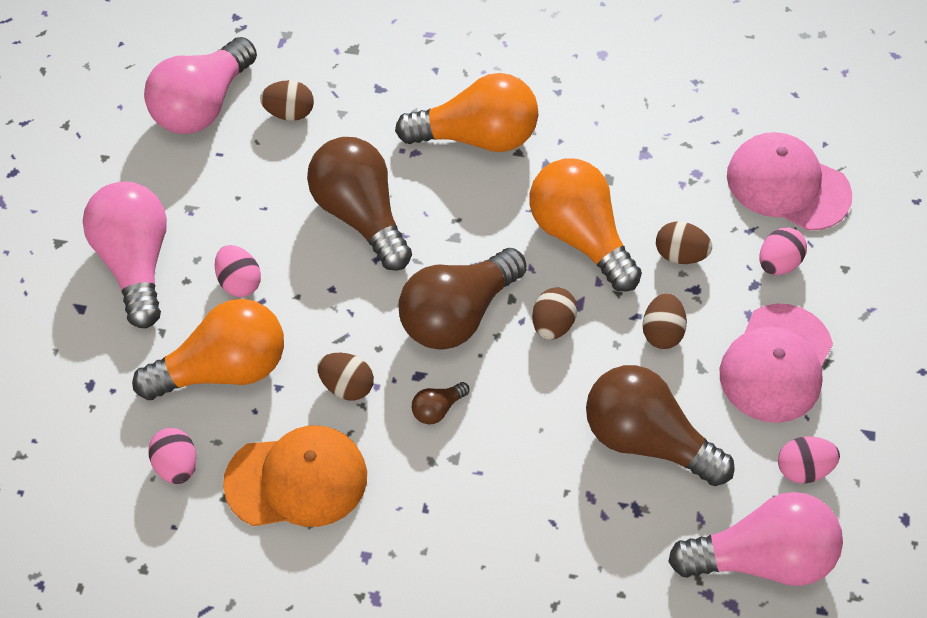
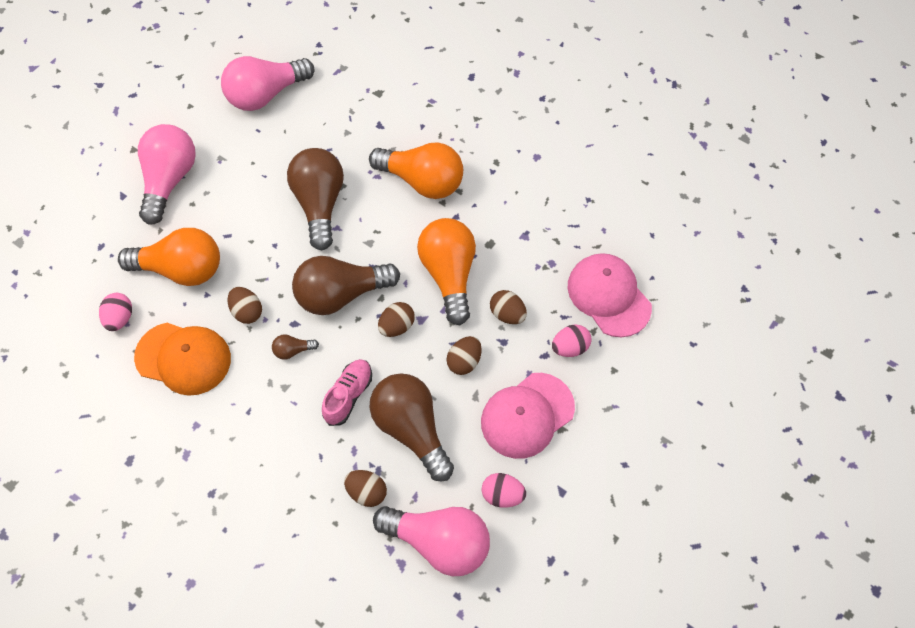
camera: 25 degrees right, 5 degrees up
(239, 282) = (222, 217): pink egg -> none
(289, 113) = (315, 120): brown egg -> brown egg (367, 492)
(543, 433) = (348, 395): none -> pink shoe

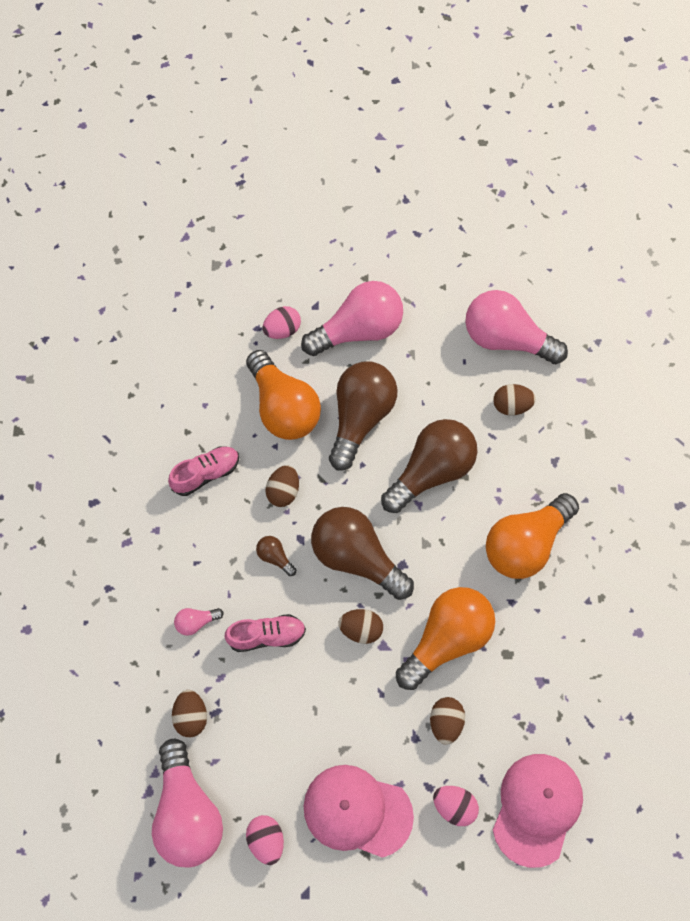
camera: 55 degrees right, 5 degrees up
(120, 318) = (206, 396): pink egg -> pink egg (282, 330)
(183, 358) = (206, 474): orange cap -> pink shoe
(296, 441) = (196, 622): none -> pink light bulb
(412, 429) = (273, 714): brown light bulb -> brown light bulb (360, 418)
(422, 181) = (525, 544): orange light bulb -> orange light bulb turned 60 degrees clockwise
(464, 361) = (369, 715): brown egg -> brown egg (511, 406)

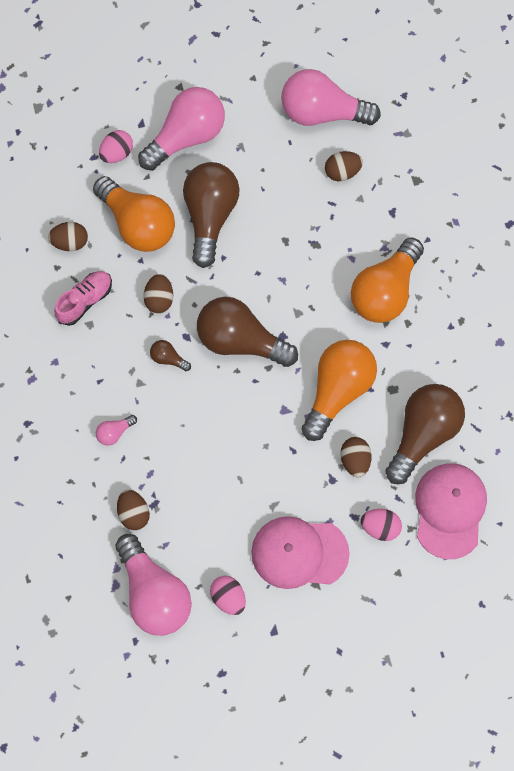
camera: 15 degrees left, 5 degrees up
(266, 635) = (180, 427): pink shoe -> none
(361, 629) = (261, 401): brown egg -> brown egg (70, 242)
(431, 471) = (286, 248): brown light bulb -> brown light bulb (422, 433)

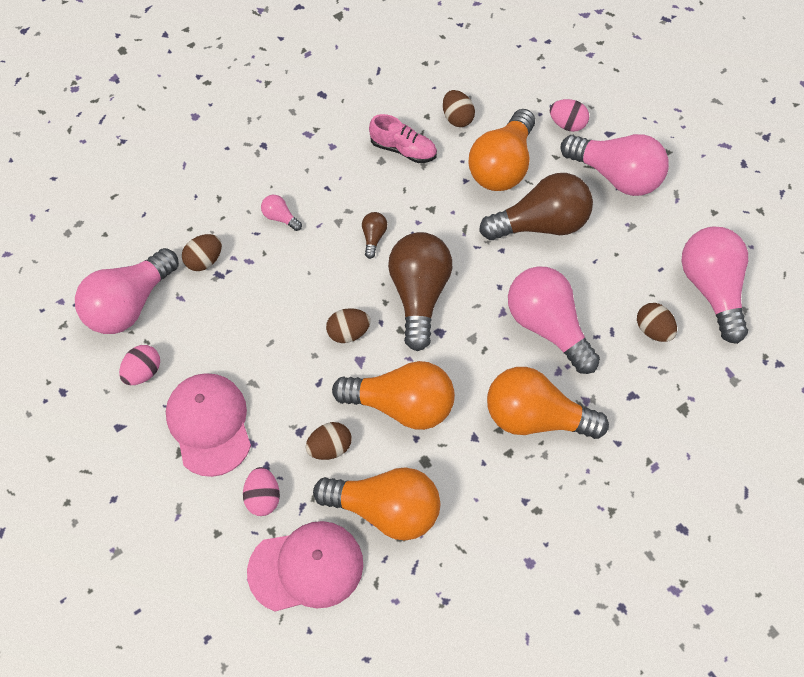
camera: 70 degrees right, 10 degrees down
(159, 299) = (432, 209): brown egg -> brown egg (348, 332)
(308, 250) = (547, 326): none -> pink light bulb
(422, 433) = (385, 509): brown light bulb -> orange light bulb

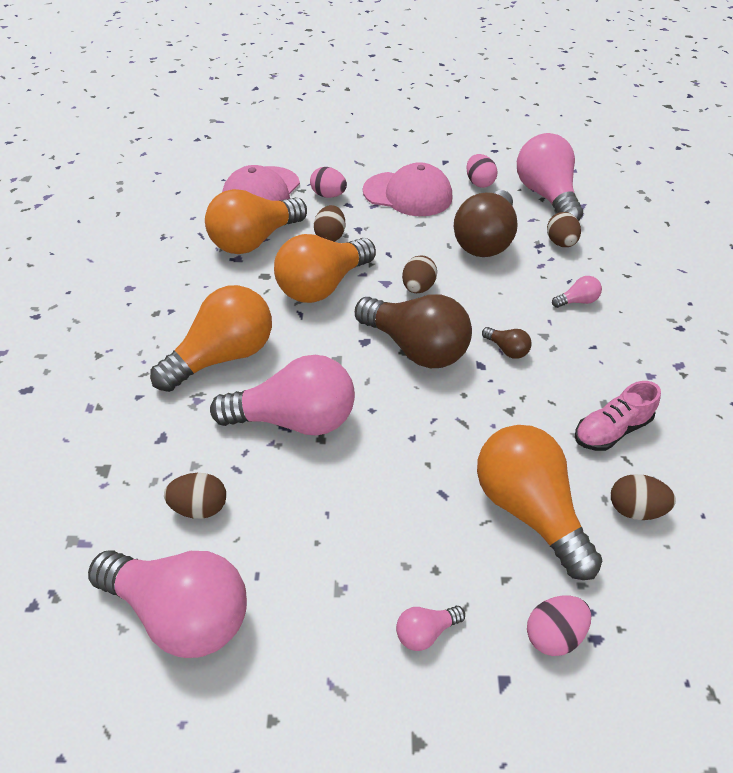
camera: 125 degrees right, 15 degrees down
(541, 224) = (417, 494): brown light bulb -> brown light bulb (485, 241)
(616, 175) = (425, 631): pink light bulb -> pink light bulb, size x0.42

